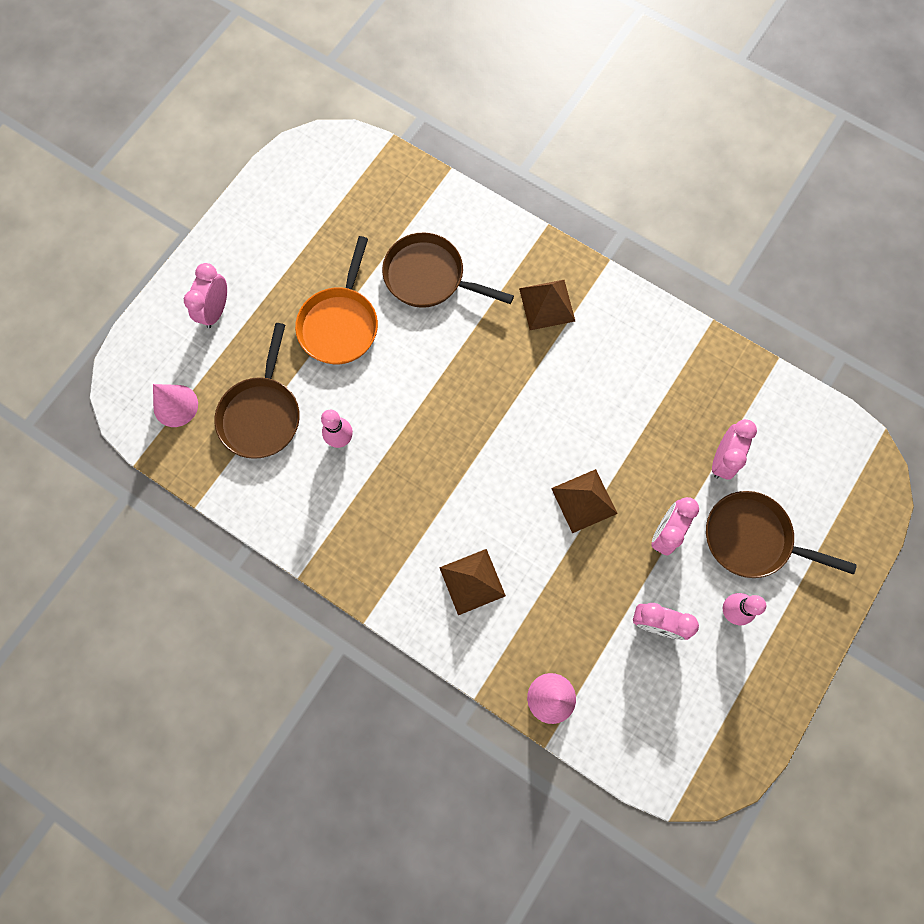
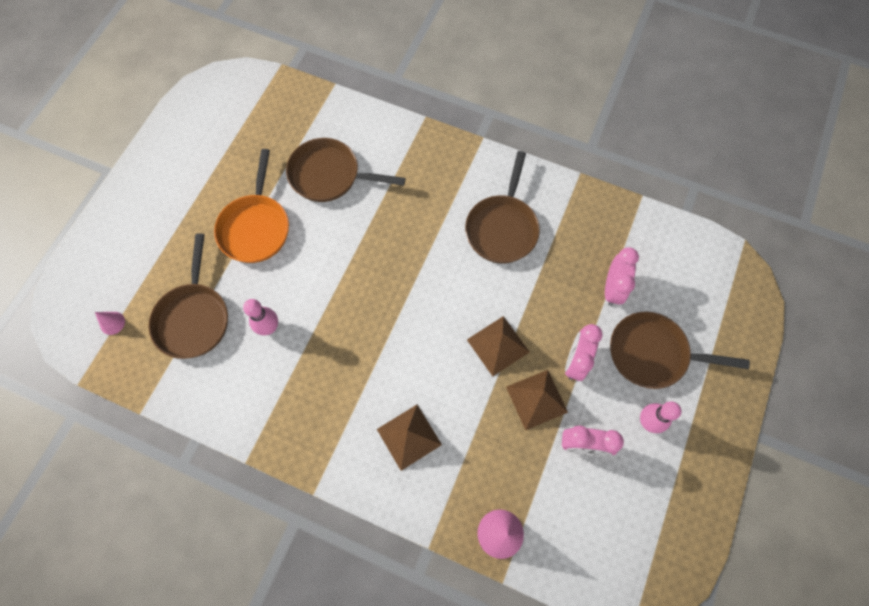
camera: 10 degrees left, 5 degrees down
(175, 405) = (112, 323): pink cone -> pink cone, size x0.59
(216, 310) = (141, 233): pink clock -> none
(547, 304) = (436, 182): brown pyramid -> brown pyramid (536, 399)
(612, 369) = (502, 228): none -> brown pan

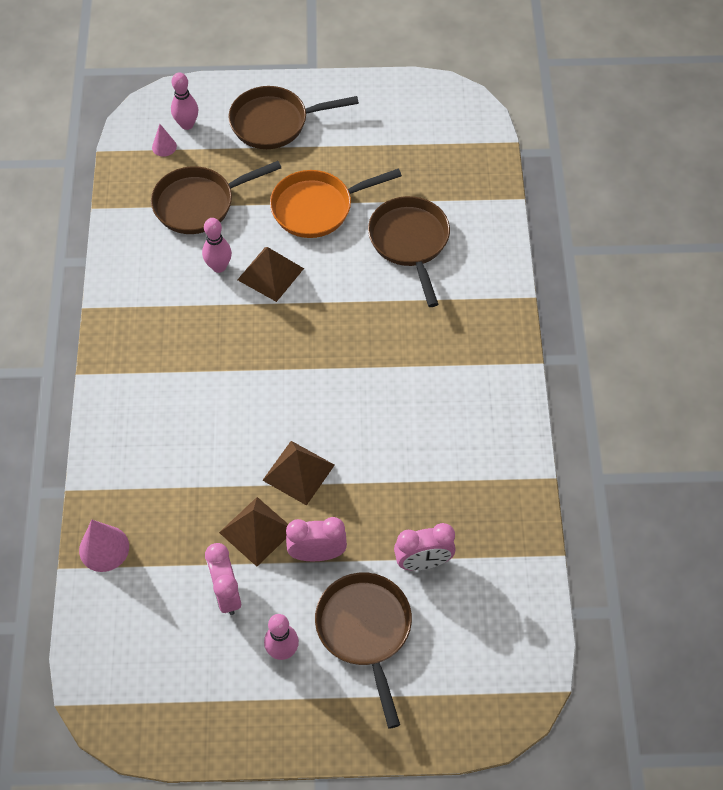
camera: 65 degrees right, 10 degrees down
(101, 294) = (187, 124): none -> pink bowling pin
(409, 436) = (165, 430): brown pyramid -> brown pyramid (270, 274)
(502, 228) = (438, 424): brown pan -> brown pan (274, 122)

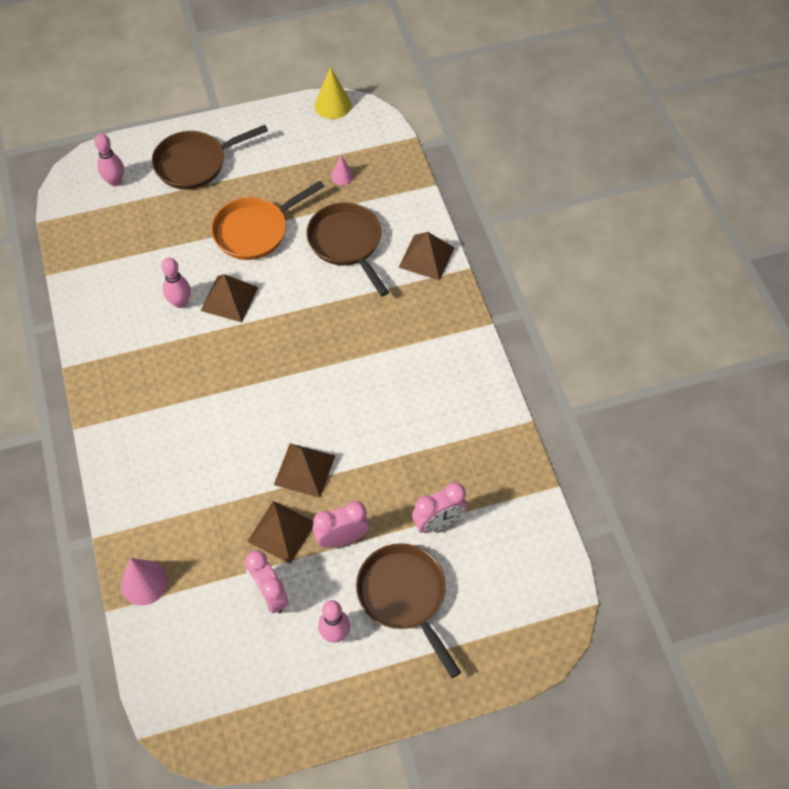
camera: 15 degrees left, 0 degrees up
(164, 146) = (99, 205): pink cone -> pink cone (342, 176)
(199, 204) = (146, 250): brown pan -> none
(437, 89) = (333, 105): none -> yellow cone
(491, 275) = (426, 257): none -> brown pyramid

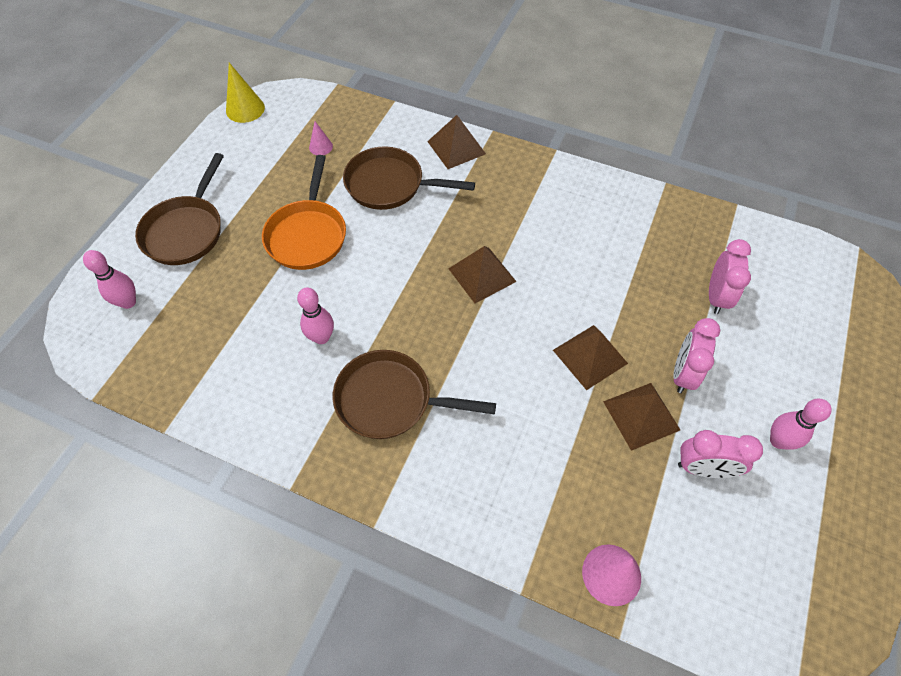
camera: 50 degrees left, 0 degrees up
(229, 298) = (357, 298): brown pyramid -> brown pyramid (482, 275)
(404, 596) = (773, 365): brown pan -> brown pan (390, 400)

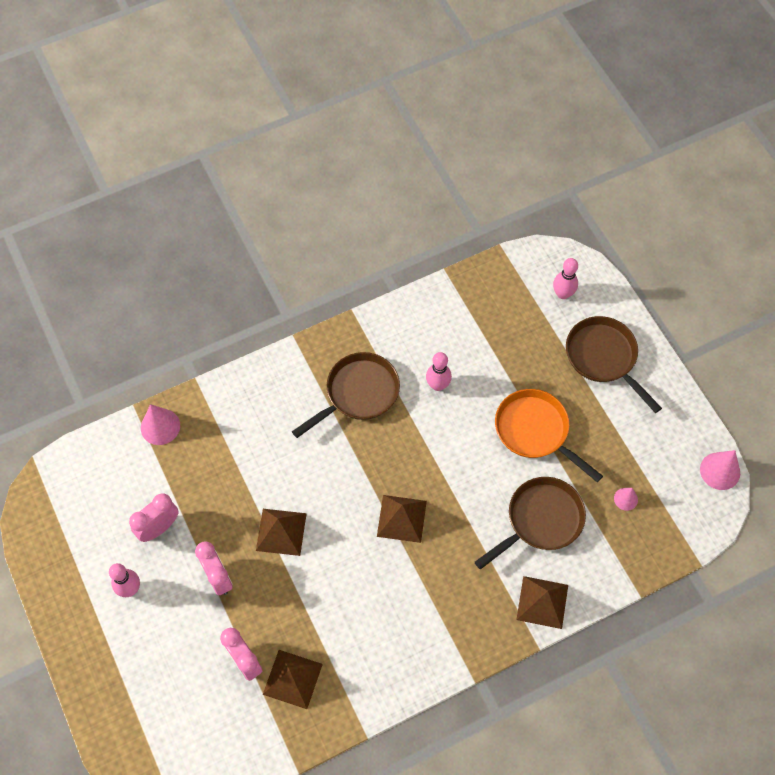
camera: 130 degrees right, 5 degrees up
(245, 109) = (720, 471): yellow cone -> pink cone
(641, 415) = (218, 524): brown pyramid -> brown pyramid (292, 679)

